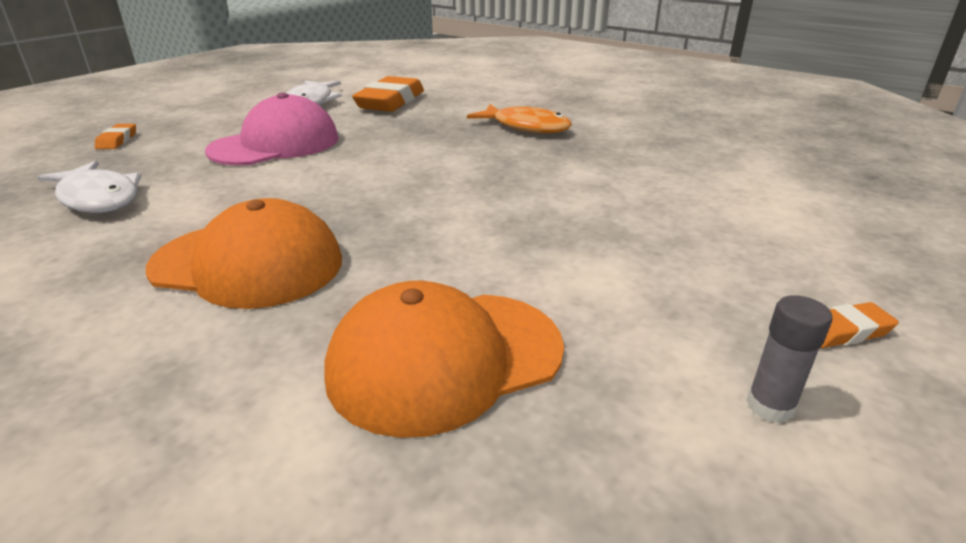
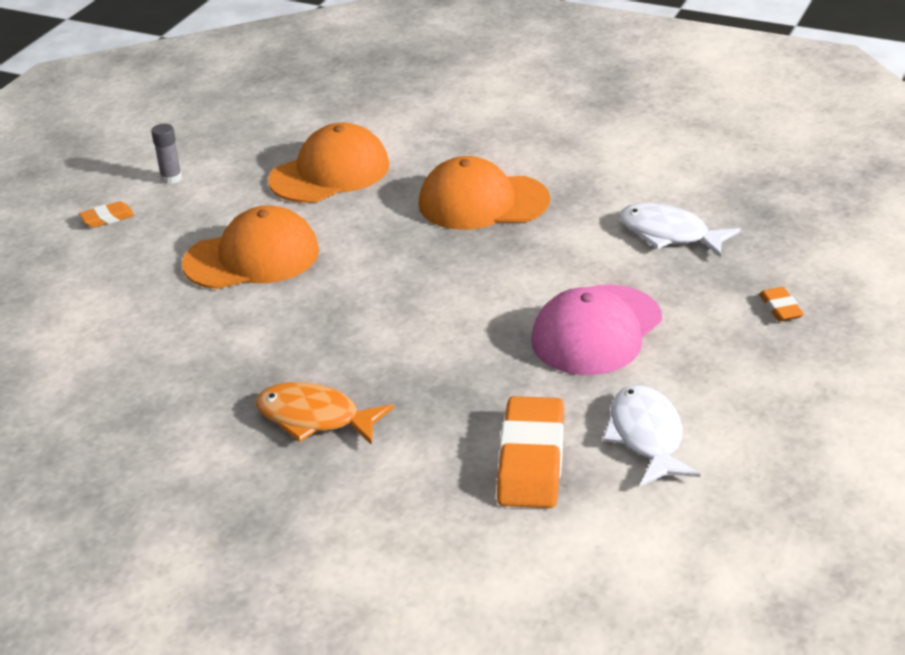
camera: 170 degrees right, 5 degrees up
(584, 239) = (252, 257): none -> orange cap

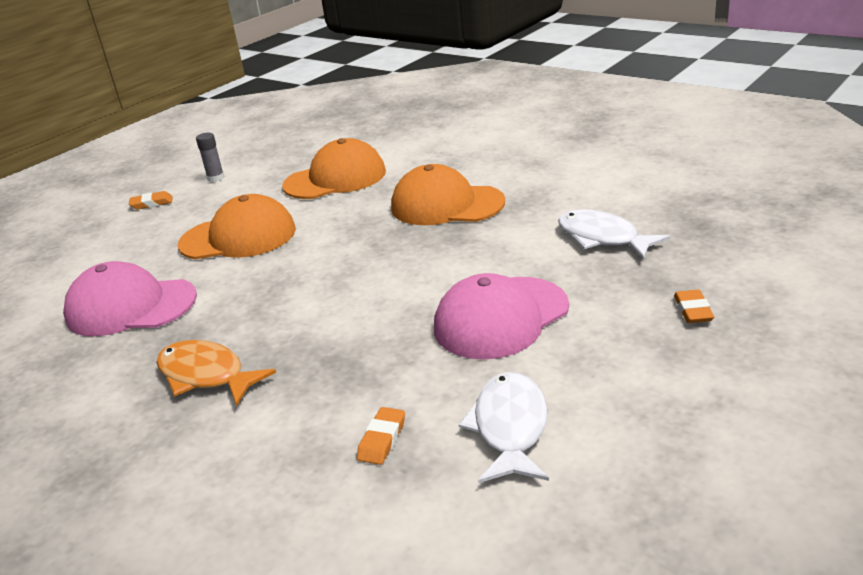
camera: 15 degrees right, 5 degrees down
(175, 351) = (131, 307): none -> pink cap
(531, 460) = (382, 439): orange eraser -> orange eraser, size x0.47

